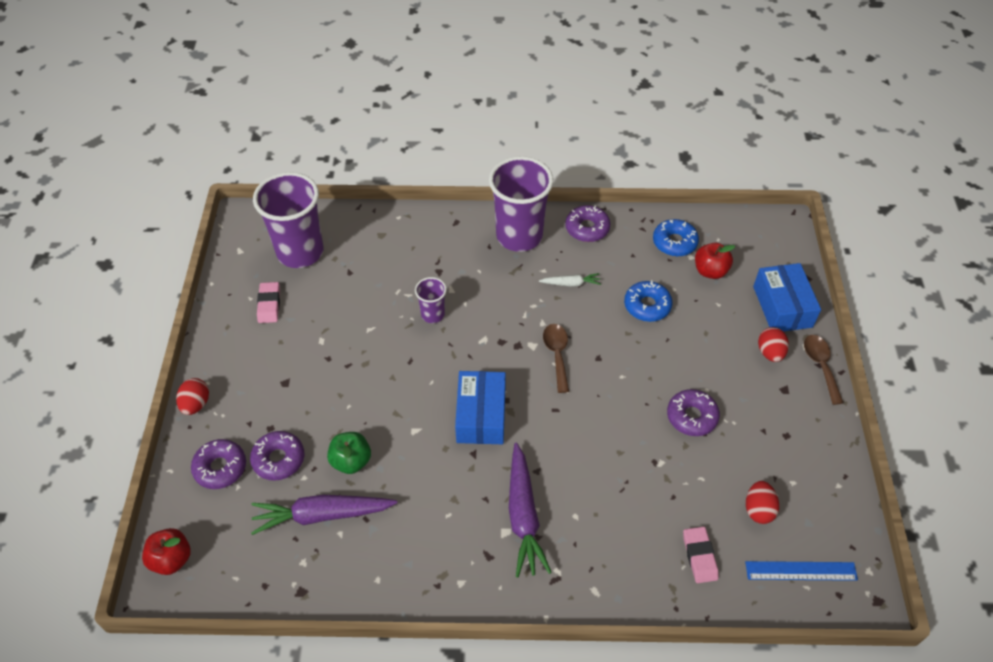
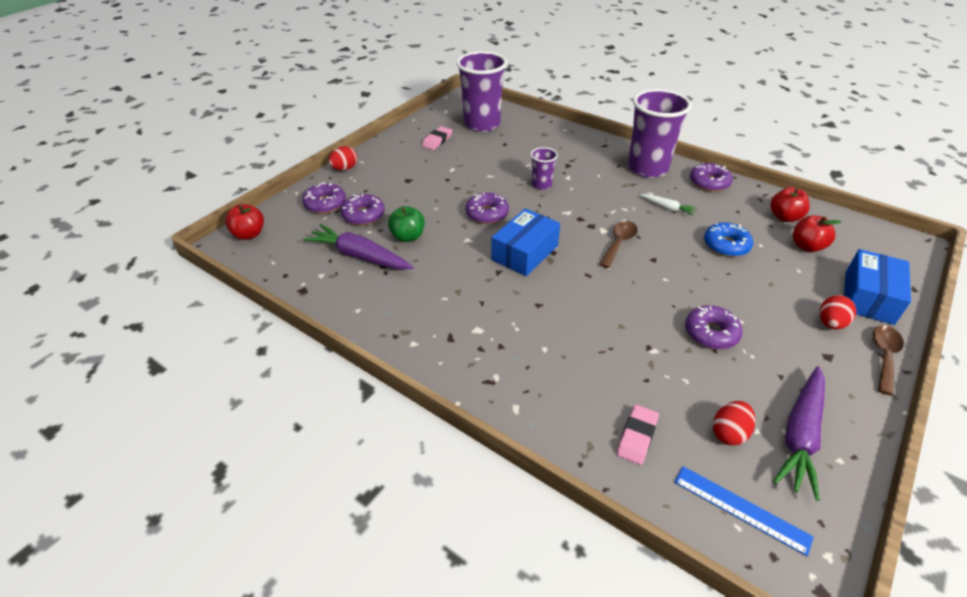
camera: 35 degrees right, 10 degrees down
(407, 385) = (487, 214): none -> purple donut
(523, 515) = (501, 327): purple carrot -> purple carrot (800, 435)
(674, 242) = (784, 217): blue donut -> red apple

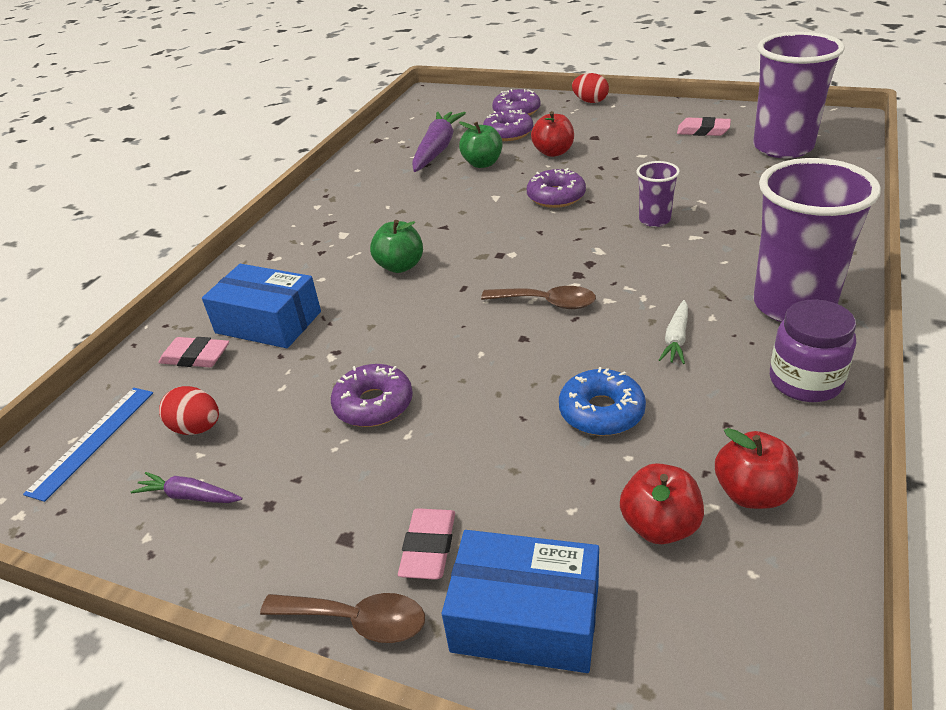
camera: 80 degrees right, 5 degrees down
(249, 234) = (447, 96): red apple -> red apple (553, 152)
(525, 253) = (488, 236): blue box -> blue box (268, 322)
(546, 301) = (400, 266): none -> green apple
(709, 183) = (805, 381): purple donut -> purple jar
(800, 435) = (190, 496): purple carrot -> purple carrot, size x0.51
(830, 323) = (428, 547): red egg -> pink eraser

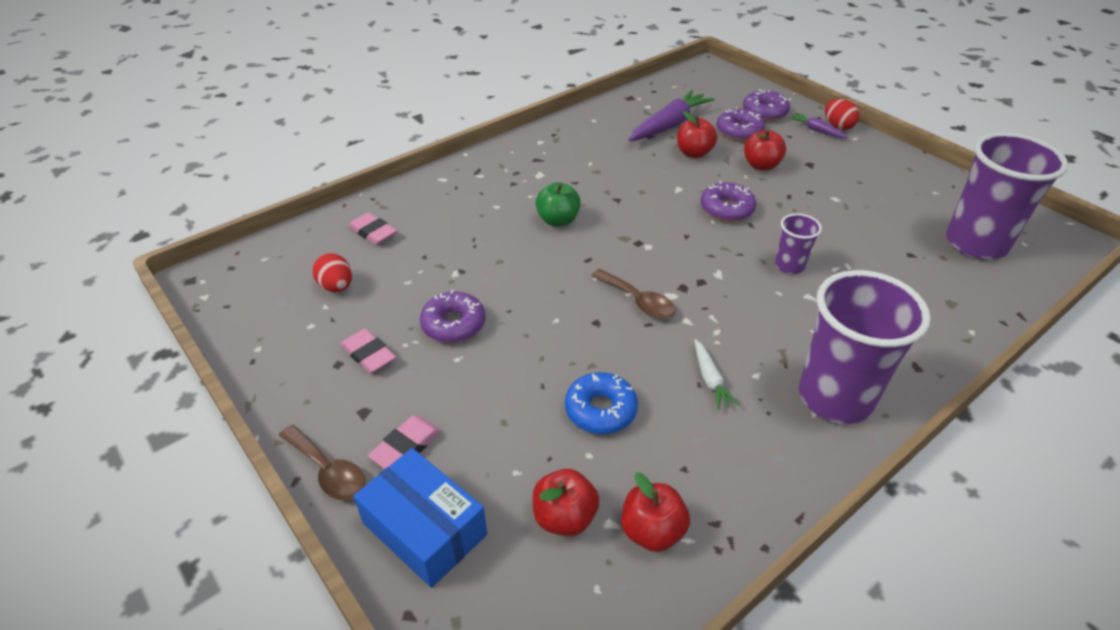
camera: 25 degrees right, 5 degrees up
(93, 441) = (274, 265): blue ruler -> none
(190, 496) = (299, 333): purple carrot -> purple carrot (817, 130)
(268, 322) = (436, 226): blue box -> none
(482, 163) = (694, 153): green apple -> red apple
(676, 338) = (710, 379): white carrot -> white carrot turned 60 degrees counterclockwise
(703, 131) = (914, 196): pink eraser -> pink eraser (368, 354)
(805, 381) = (780, 467): purple jar -> none

